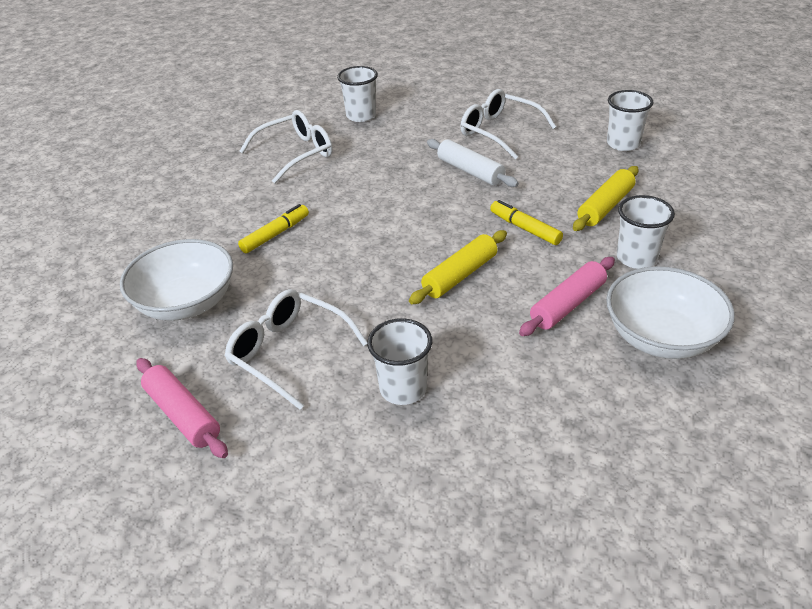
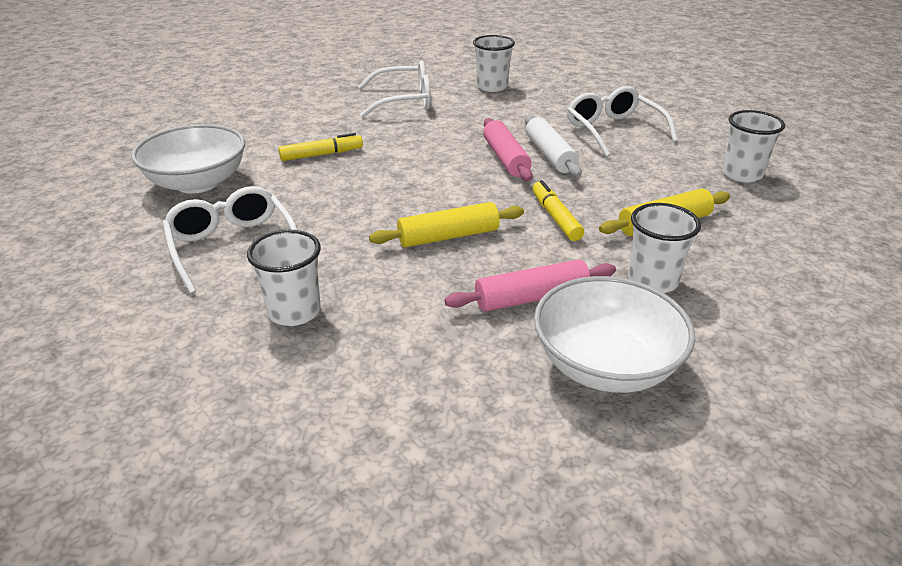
camera: 25 degrees right, 5 degrees down
(182, 415) = (102, 262): pink rolling pin -> pink rolling pin (505, 158)

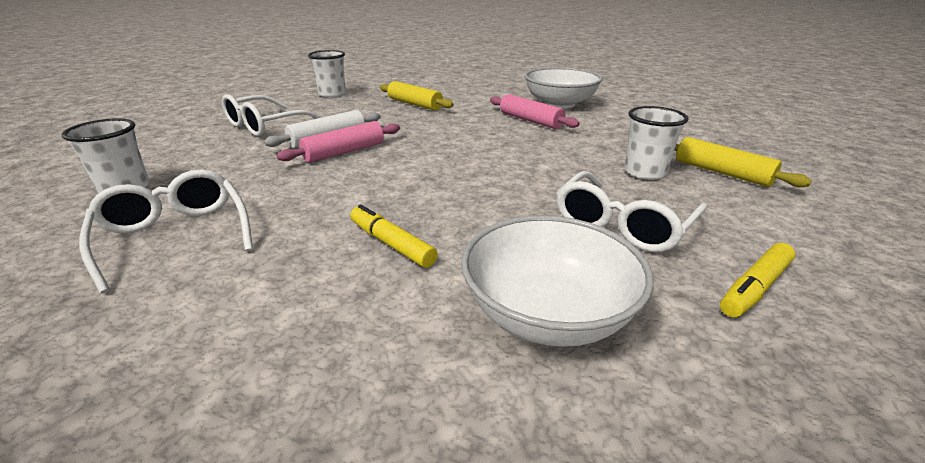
camera: 115 degrees left, 5 degrees down
(448, 236) = (494, 149): yellow rolling pin -> yellow rolling pin (722, 172)
(555, 217) = (433, 126): yellow marker -> yellow marker (755, 288)
(652, 281) = (479, 102): white cup -> none

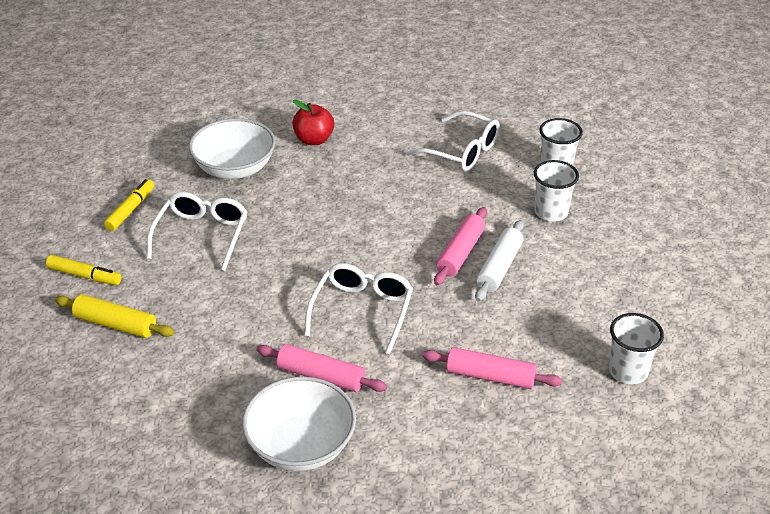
camera: 155 degrees right, 10 degrees up
(267, 125) = (589, 271): white glasses -> white glasses (362, 312)
(358, 331) = (314, 140): none -> red apple
(391, 244) = (337, 181): yellow marker -> yellow marker (84, 275)
(414, 104) = (490, 376): yellow rolling pin -> pink rolling pin
(645, 172) = (185, 304): white cup -> white cup (551, 212)

